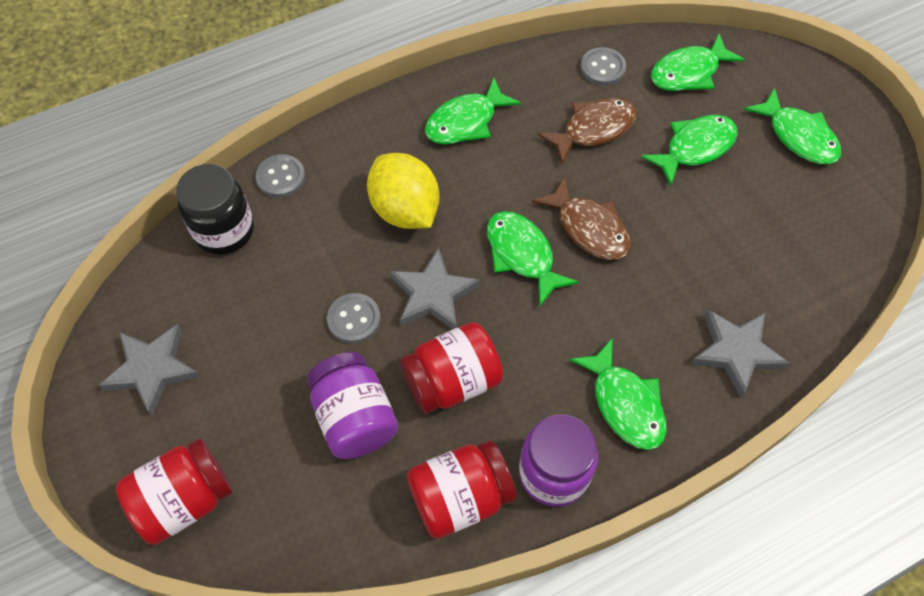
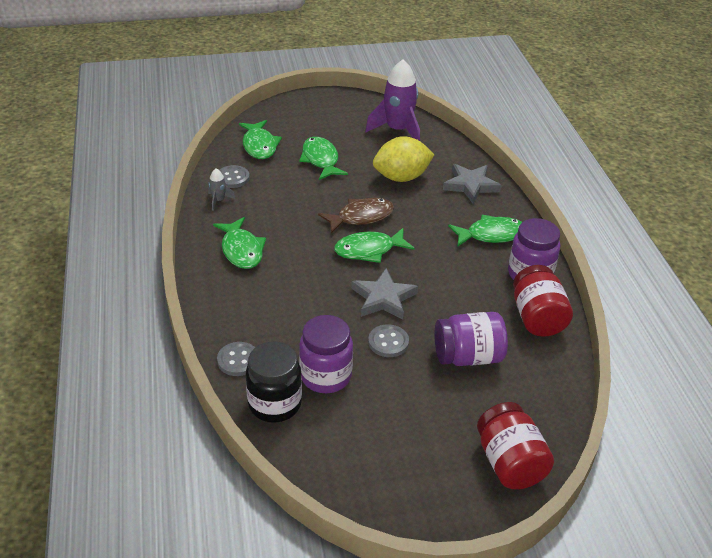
camera: 75 degrees left, 20 degrees down
(152, 370) = (391, 470): grey star -> none
(278, 268) = (325, 376): none -> purple jar
(405, 210) = (305, 297): yellow lemon -> yellow lemon (401, 177)
(452, 381) = (454, 303): red jar -> none
(550, 69) = (219, 200): none -> grey rocket
(593, 129) = (283, 195): brown fish -> none
(798, 136) = (333, 122): green fish -> none
(827, 222) = (397, 130): none -> purple rocket

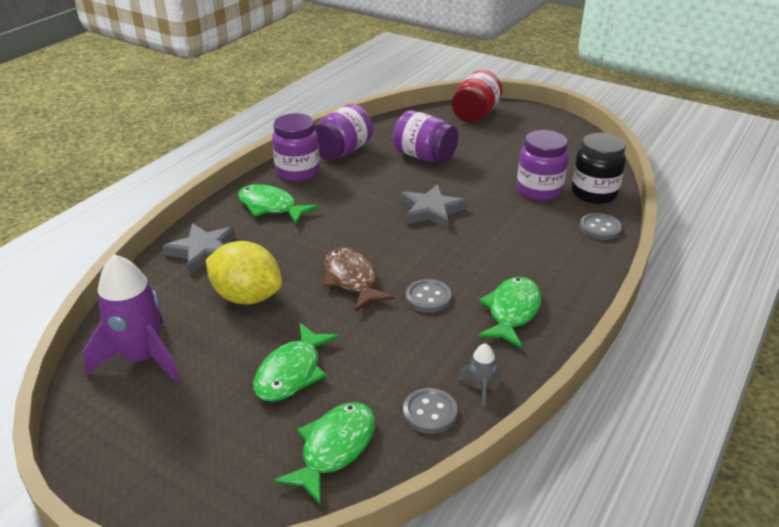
camera: 135 degrees left, 5 degrees down
(361, 217) = (352, 280): brown fish -> brown fish turned 45 degrees clockwise
(369, 250) = (390, 248): green fish -> none
(388, 342) = (467, 186): grey button -> grey button (428, 297)
(537, 318) = (343, 151): red jar -> purple jar

